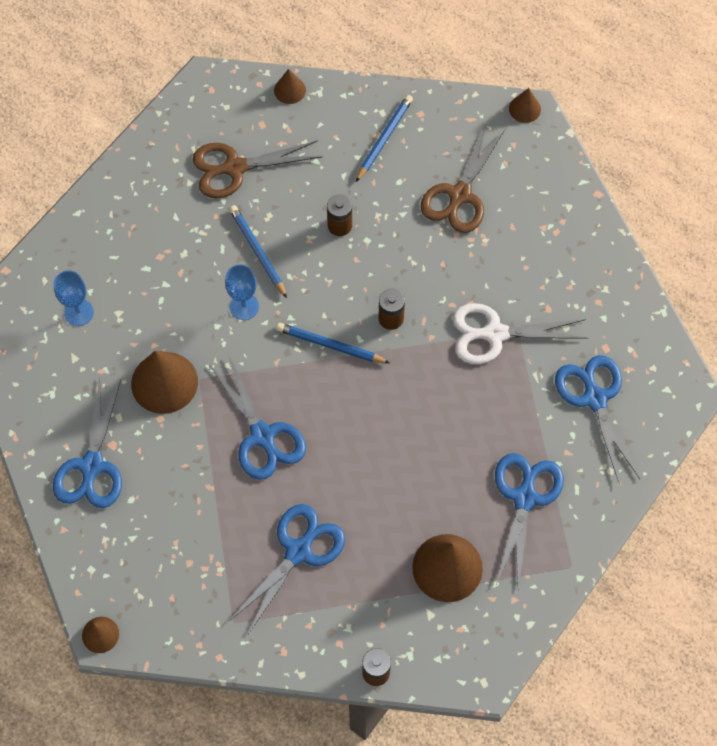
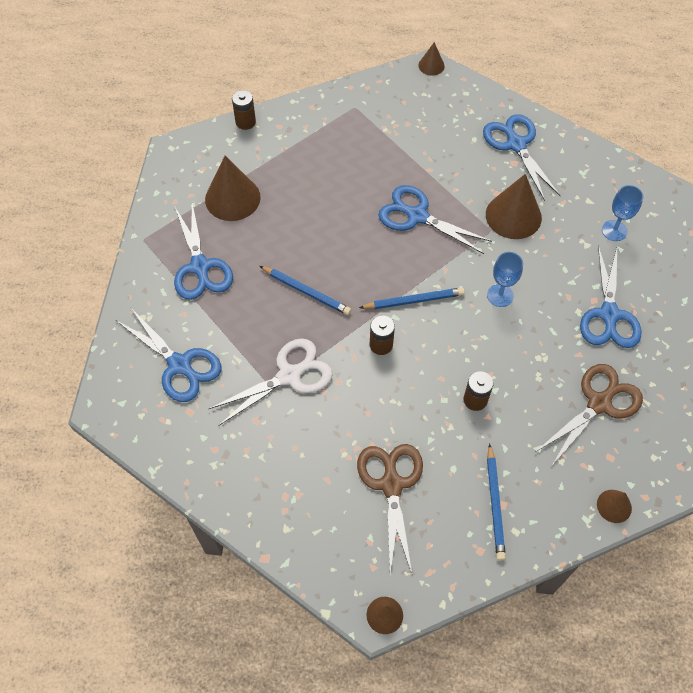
camera: 150 degrees right, 5 degrees down
(257, 251) = (524, 343): blue pencil -> blue pencil (306, 292)
(298, 551) = (341, 161): blue scissors -> blue scissors (609, 315)

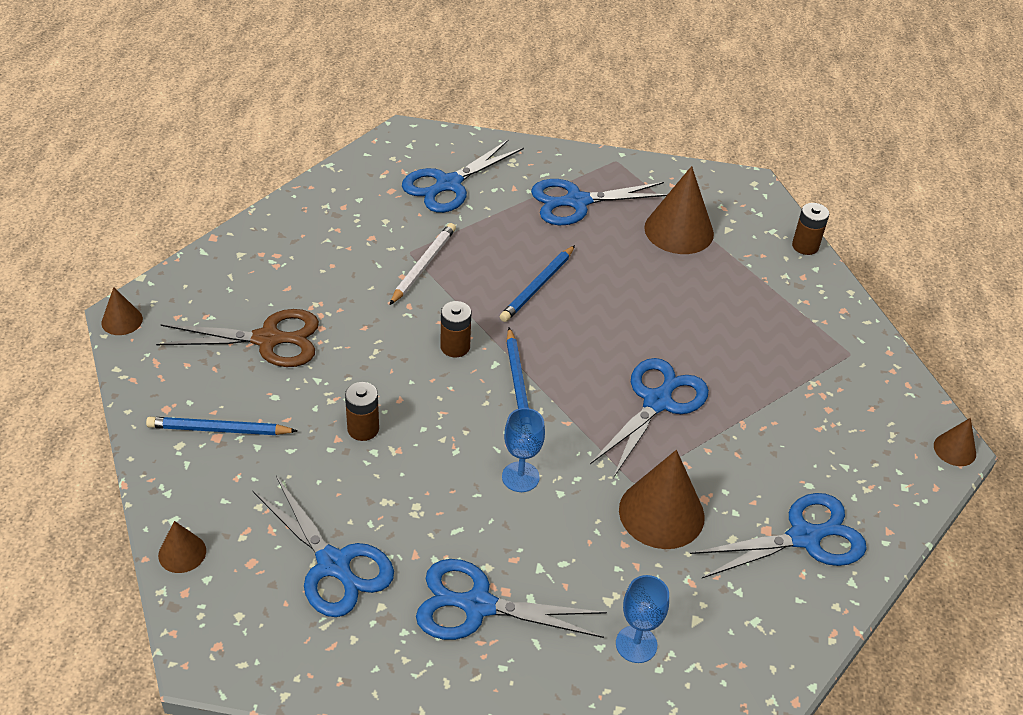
camera: 90 degrees right, 15 degrees down
(289, 375) = (423, 265): white scissors -> white pencil
(599, 403) = (333, 564): brown scissors -> blue scissors

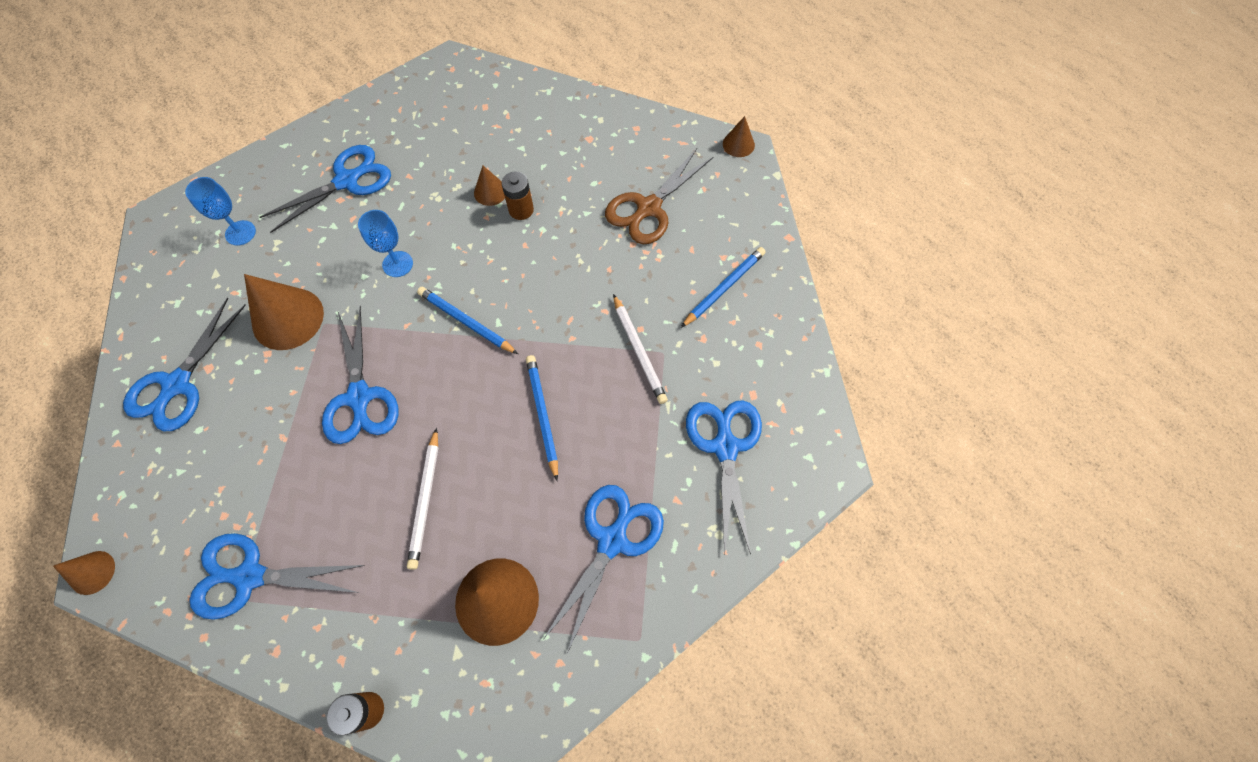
camera: 135 degrees right, 20 degrees up
(182, 553) = (522, 83): brown cone -> brown cone (490, 192)
(219, 430) = (593, 142): blue pencil -> blue pencil (724, 288)
(333, 564) = (444, 137): blue scissors -> blue scissors (250, 576)
(455, 347) = (537, 309): brown battery -> none
(672, 306) = (425, 500): none -> white pencil

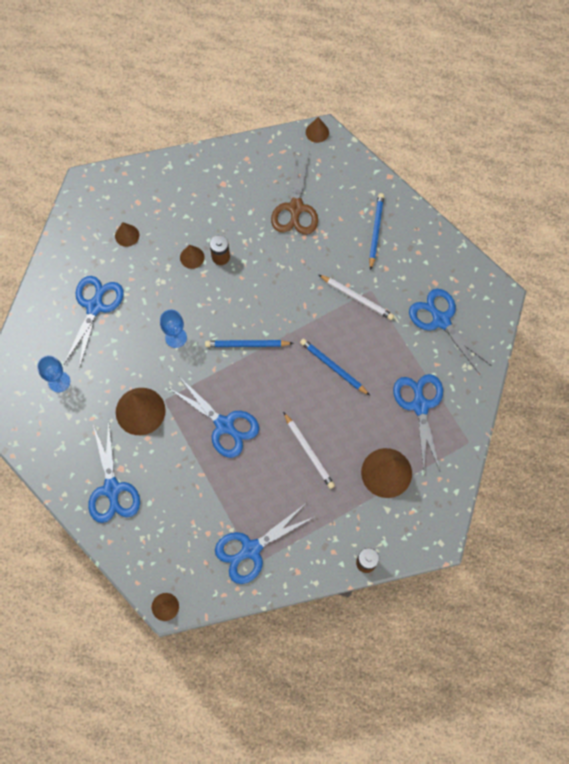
camera: 35 degrees left, 5 degrees up
(444, 131) = (127, 235): none -> brown cone

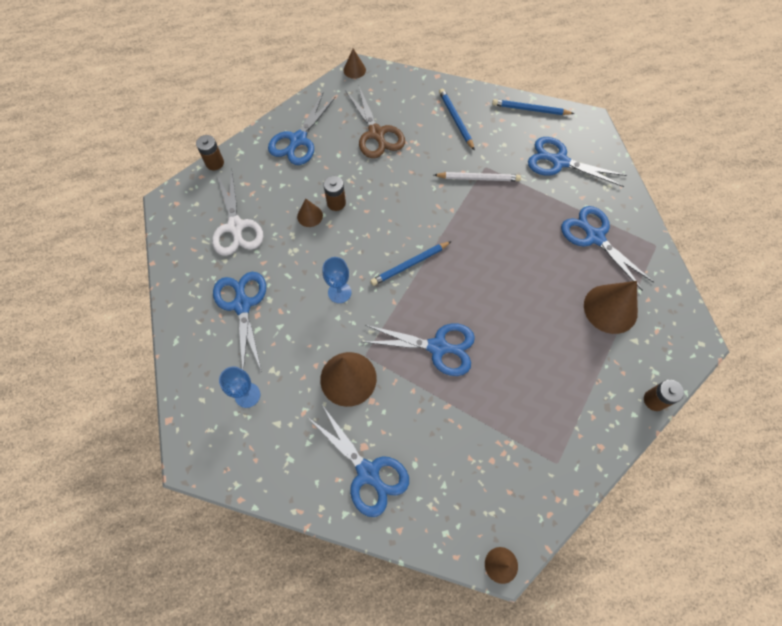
camera: 30 degrees left, 5 degrees down
(127, 235) = (236, 227): brown cone -> white scissors
(142, 166) = (215, 163): none -> brown battery
(251, 549) = (544, 451): blue scissors -> blue scissors (298, 140)
(309, 452) = (531, 328): white pencil -> none
(333, 367) = (499, 244): blue pencil -> blue pencil (530, 109)

